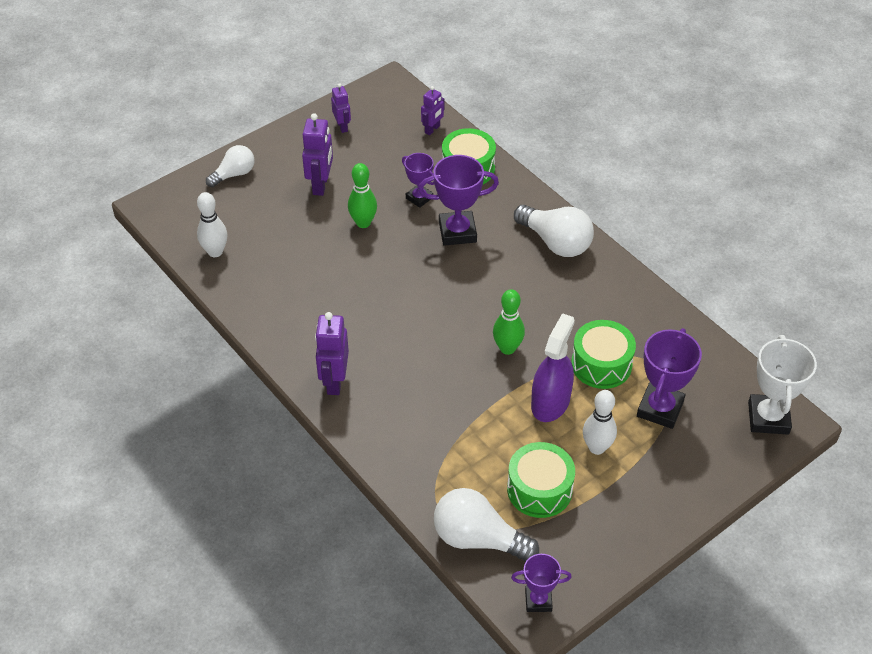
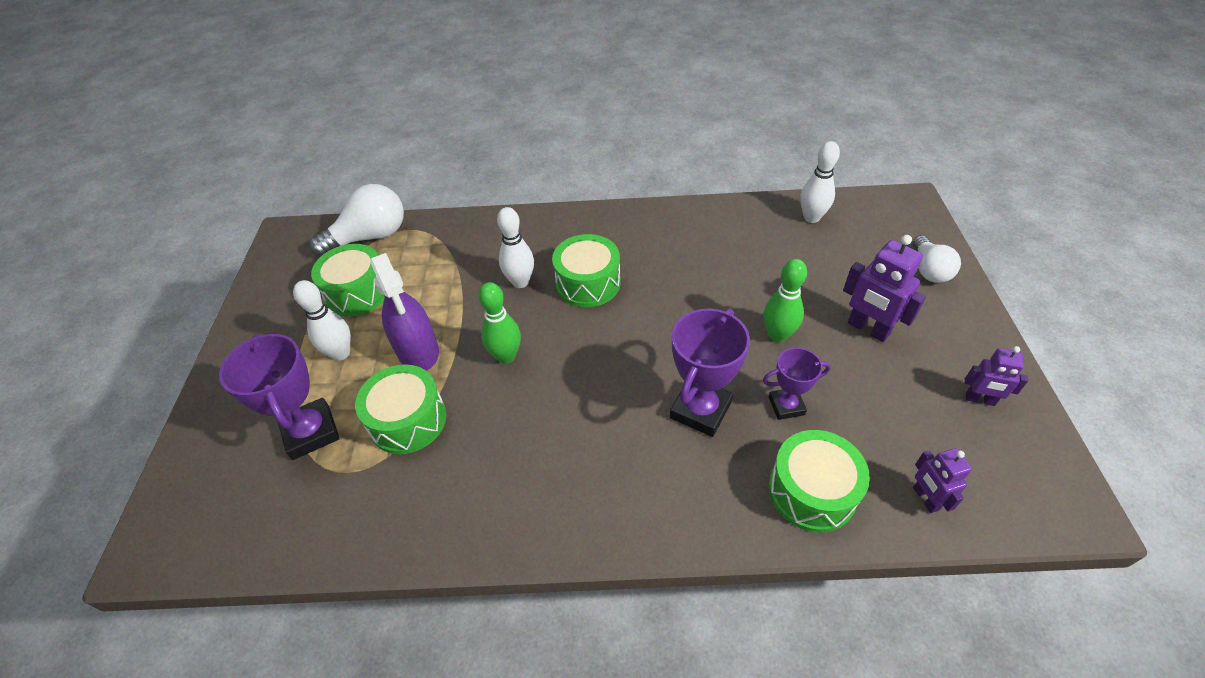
camera: 130 degrees right, 0 degrees up
(334, 381) = (591, 227): purple robot -> none
(400, 345) = (588, 283): none -> green drum
(434, 387) = (520, 282): none -> white bowling pin
(538, 600) = (291, 242): purple trophy -> none
(555, 242) = (603, 501): white light bulb -> none
(768, 418) = (183, 526): white trophy -> none

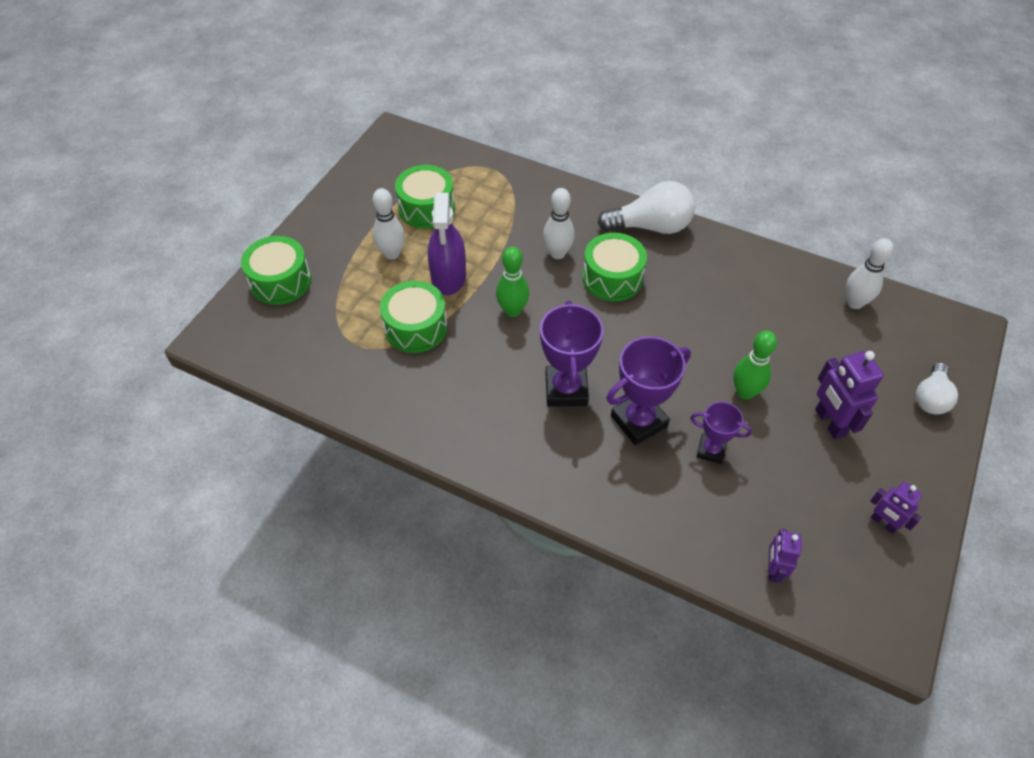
camera: 25 degrees right, 5 degrees up
(311, 432) = (345, 305): purple trophy -> purple trophy (566, 389)
(370, 237) = (457, 163): white light bulb -> white light bulb (650, 226)
(812, 491) = (685, 520): green drum -> green drum (280, 281)

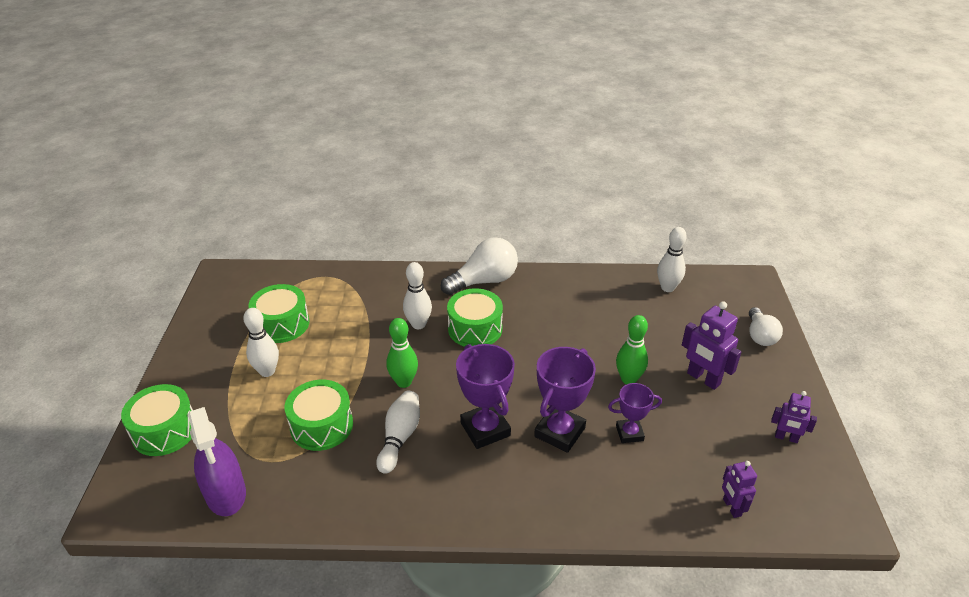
camera: 25 degrees left, 15 degrees down
(448, 276) = (331, 373): purple spray bottle -> purple spray bottle (226, 493)
(481, 366) = (400, 437): none -> white bowling pin

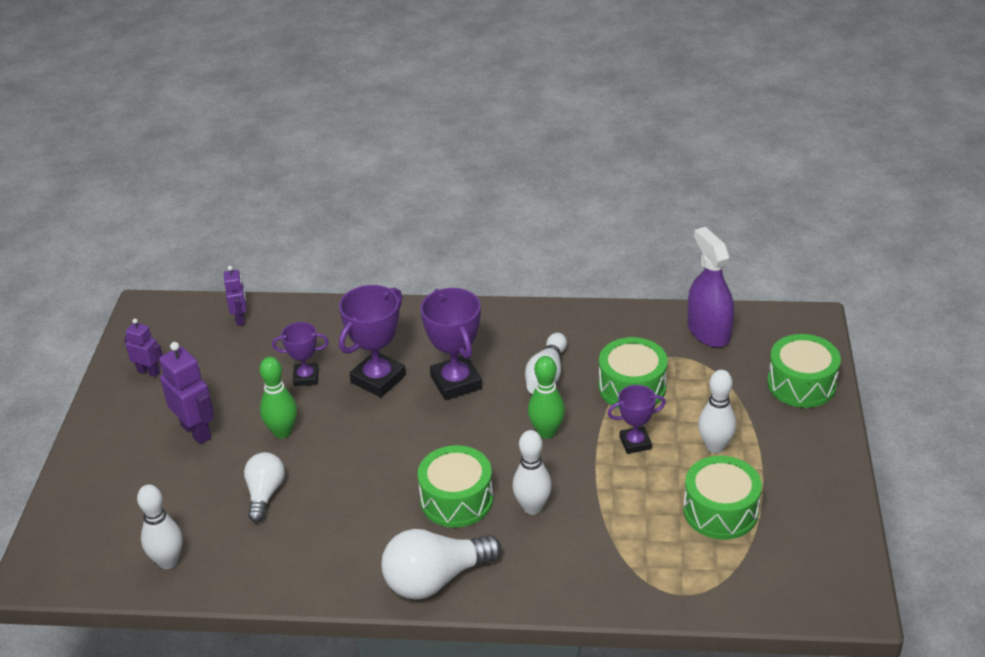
camera: 175 degrees left, 0 degrees up
(331, 374) = (635, 443): none -> purple trophy
(760, 336) = (91, 484): white light bulb -> white light bulb (265, 494)

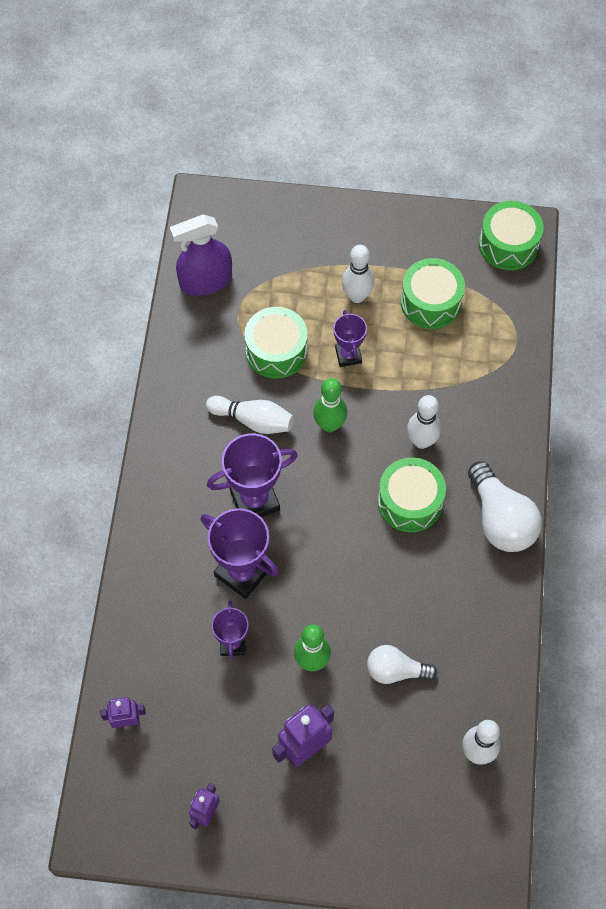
camera: 90 degrees left, 25 degrees up
(801, 384) = (285, 221): green drum -> green drum (508, 244)

